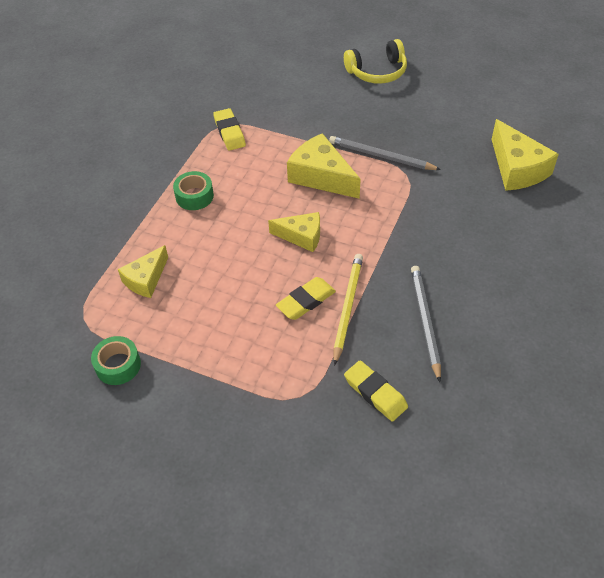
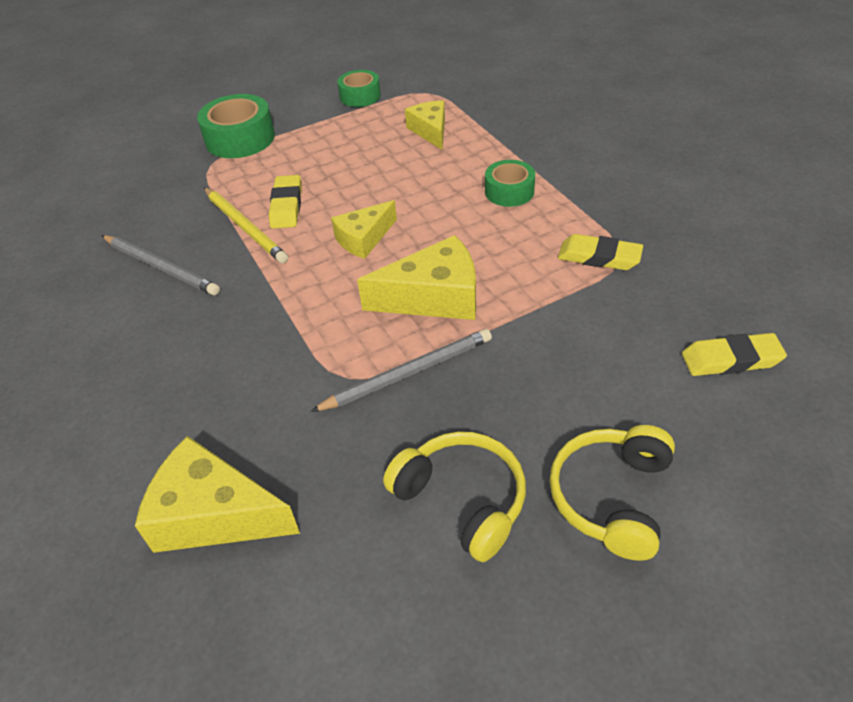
camera: 130 degrees right, 5 degrees down
(249, 406) = (240, 138): none -> green tape
(375, 393) = (153, 201): yellow eraser -> yellow eraser (731, 359)
(423, 106) = (462, 499): none -> yellow headphones

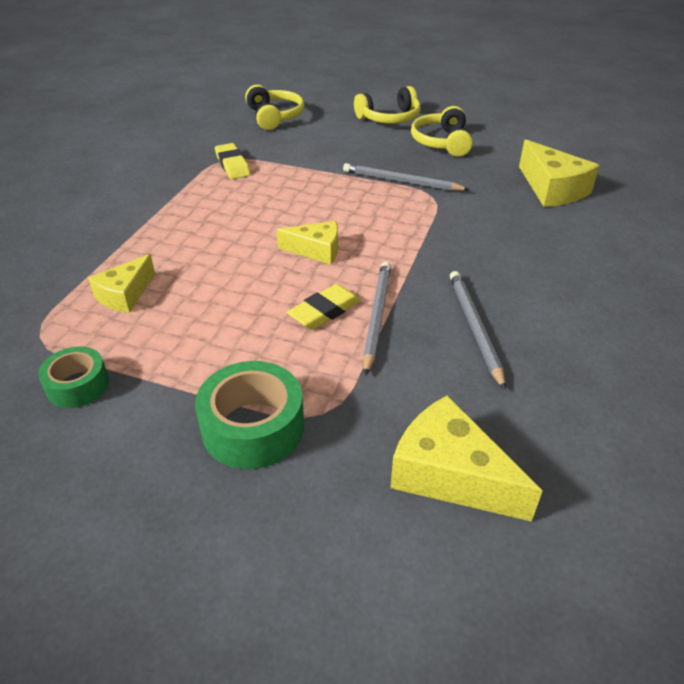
camera: 135 degrees left, 5 degrees down
(245, 227) = (376, 316): yellow pencil -> grey pencil
(434, 297) = (336, 199): yellow cheese -> yellow cheese (449, 474)
(509, 191) = (190, 218): green tape -> none
(731, 359) = (275, 117): yellow eraser -> yellow headphones

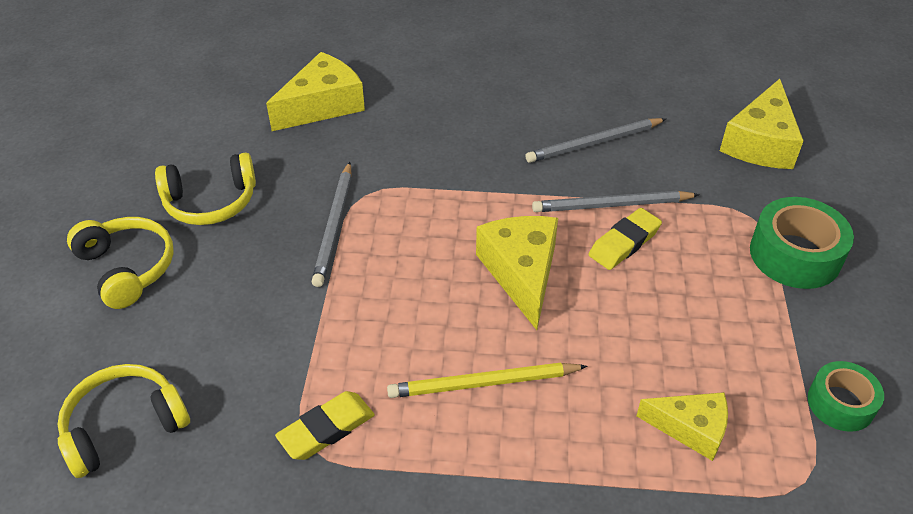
camera: 105 degrees left, 5 degrees up
(227, 218) = (483, 383): none -> yellow pencil
(316, 250) = (521, 273): yellow cheese -> yellow cheese, size x1.55
(325, 311) = (624, 243): yellow eraser -> yellow eraser turned 75 degrees counterclockwise

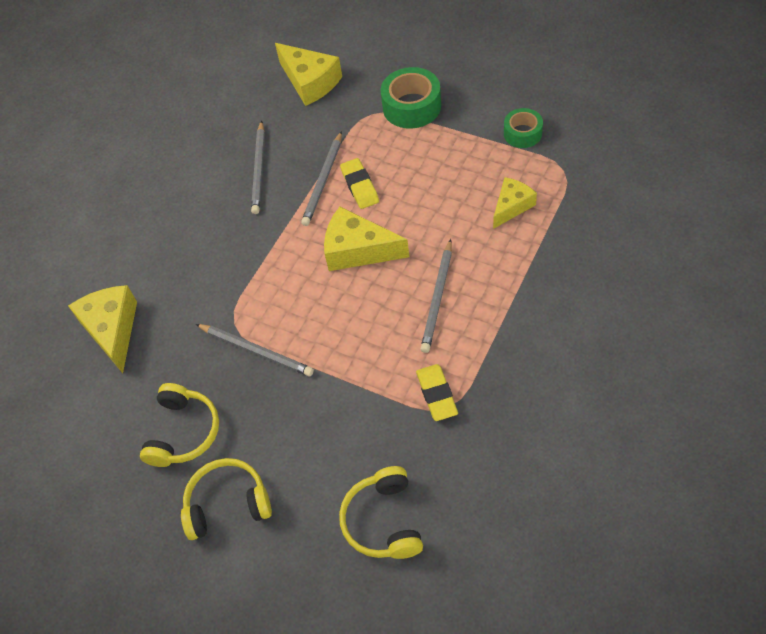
camera: 60 degrees left, 10 degrees up
(483, 383) = (438, 298): yellow pencil -> grey pencil

